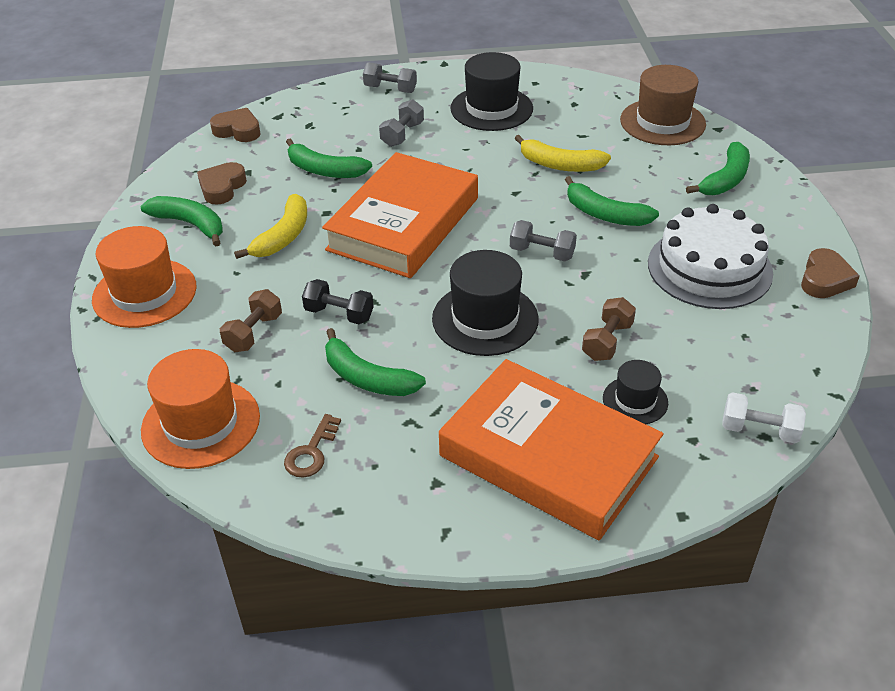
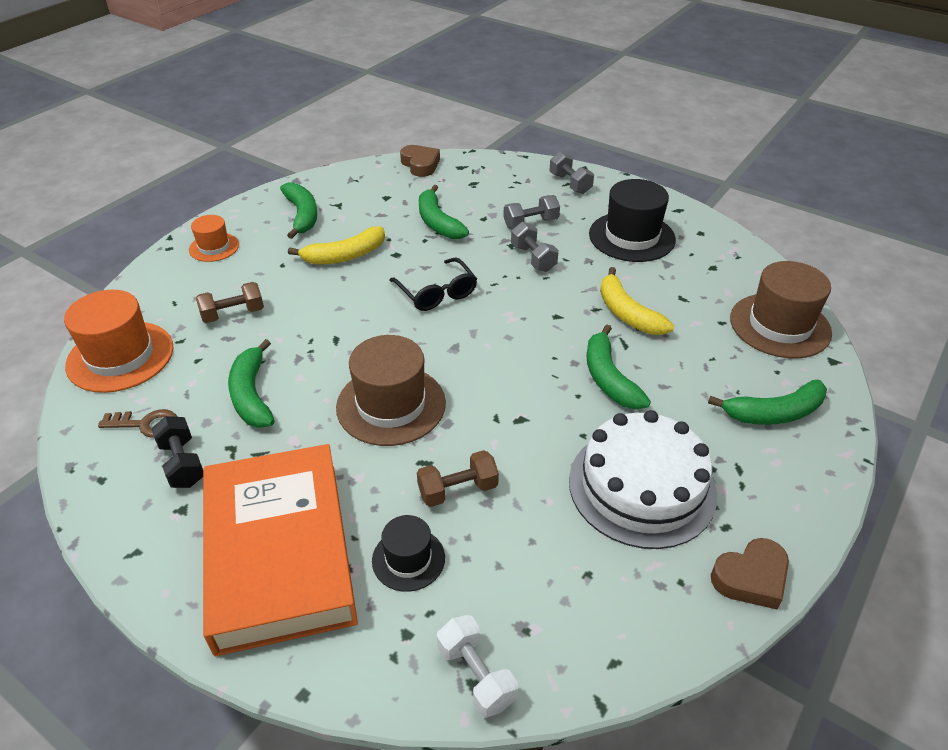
camera: 40 degrees right, 0 degrees up
(144, 293) = (214, 247): orange hat -> orange hat, size x0.56
(222, 187) = (355, 200): brown heart -> none
(311, 452) = (146, 424): brown key -> brown key turned 150 degrees counterclockwise
(339, 314) = (301, 335): black dumbbell -> black dumbbell (182, 463)
(403, 224) = (437, 293): orange book -> black glasses
(485, 319) = (391, 405): black hat -> brown hat
(542, 253) = (509, 379): grey dumbbell -> grey dumbbell (533, 258)

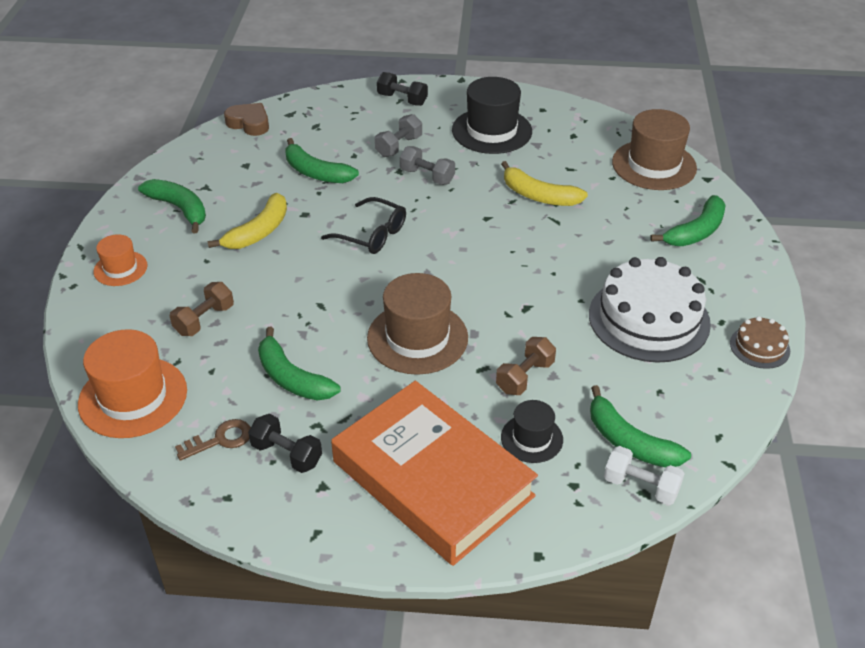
camera: 30 degrees left, 0 degrees up
(570, 183) = (402, 99): grey dumbbell -> black dumbbell
(609, 378) = (565, 251): green banana -> green banana (629, 441)
(751, 578) = (759, 347): brown heart -> brown cake

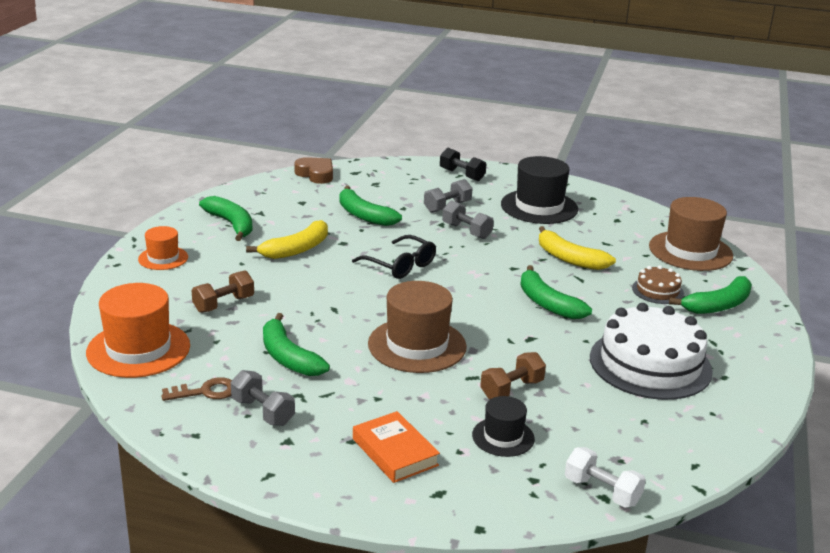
camera: 10 degrees right, 15 degrees down
(287, 454) = (263, 412): black dumbbell -> grey dumbbell
(432, 479) = (395, 452): orange book -> orange book, size x0.46
(629, 441) = (601, 455): green banana -> green banana (547, 303)
(759, 347) = (758, 402): brown cake -> brown cake (657, 291)

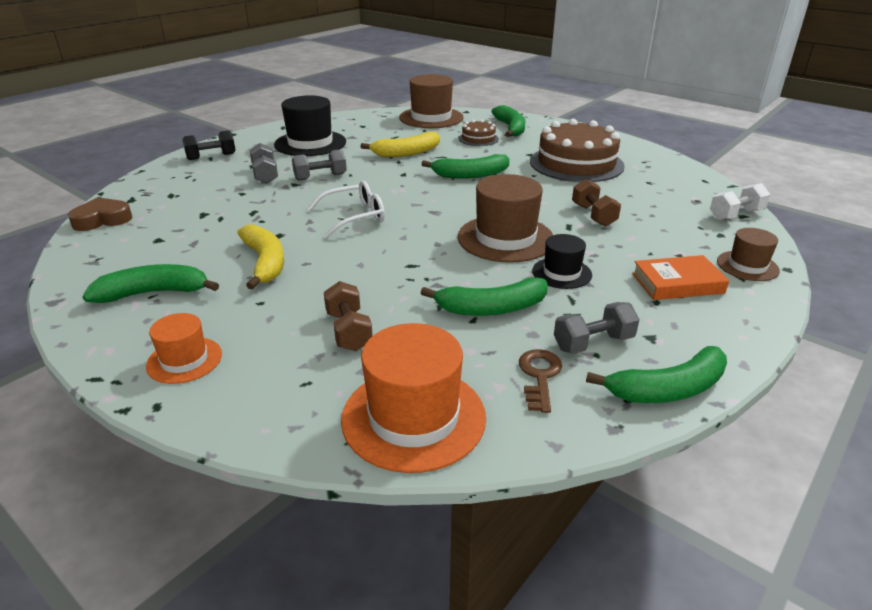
camera: 65 degrees left, 5 degrees up
(364, 215) = (233, 213): green banana -> green banana (667, 389)
(400, 265) = (354, 217): black glasses -> white glasses
(466, 499) = (747, 266): none -> brown hat
(503, 437) = (661, 233): black hat -> black hat (561, 273)
(650, 364) = (576, 163): white cake -> brown cake

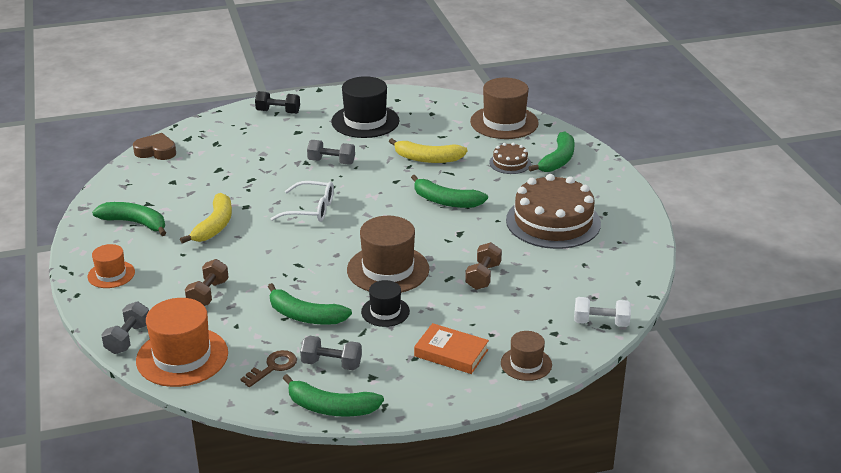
camera: 35 degrees right, 0 degrees up
(265, 175) = (295, 145): grey dumbbell -> grey dumbbell (128, 338)

